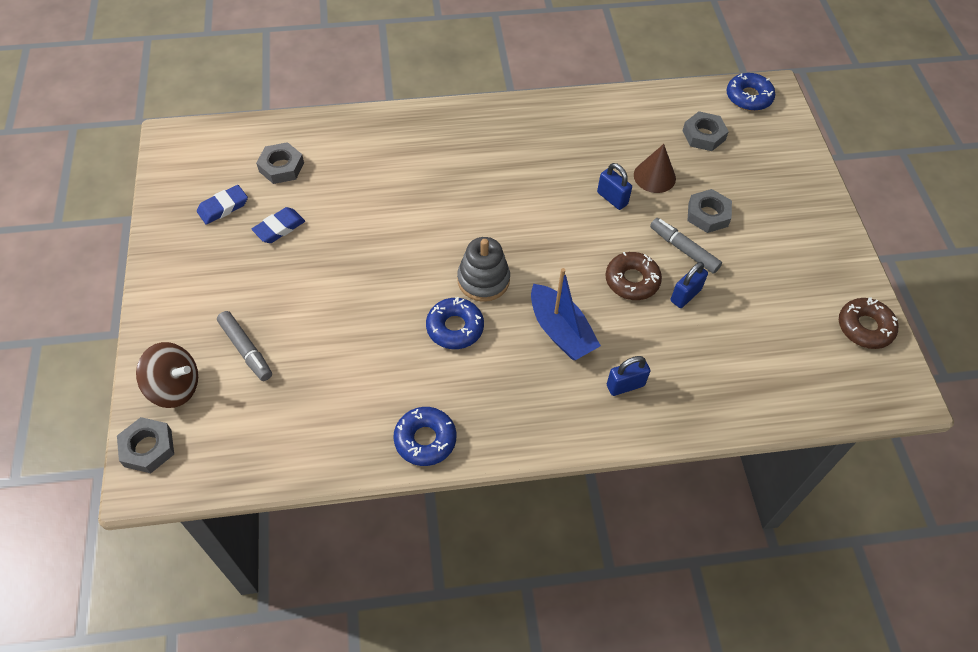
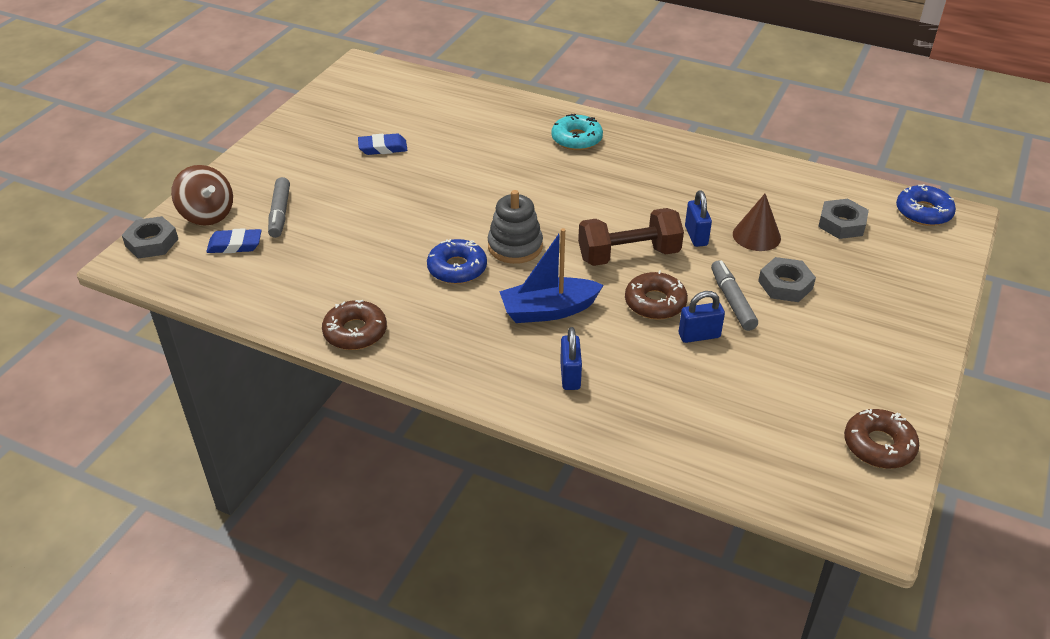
camera: 35 degrees right, 15 degrees down
(223, 207) = (354, 120): blue eraser -> blue eraser (235, 245)
(281, 167) = (424, 111): grey nut -> none
(425, 439) = (355, 332): blue donut -> brown donut
(442, 139) = (576, 139): none -> turquoise donut
(560, 331) = (548, 310): blue boat -> blue boat turned 75 degrees clockwise
(577, 243) = (628, 255): none -> brown dumbbell
(625, 385) = (570, 376): blue padlock -> blue padlock turned 75 degrees clockwise

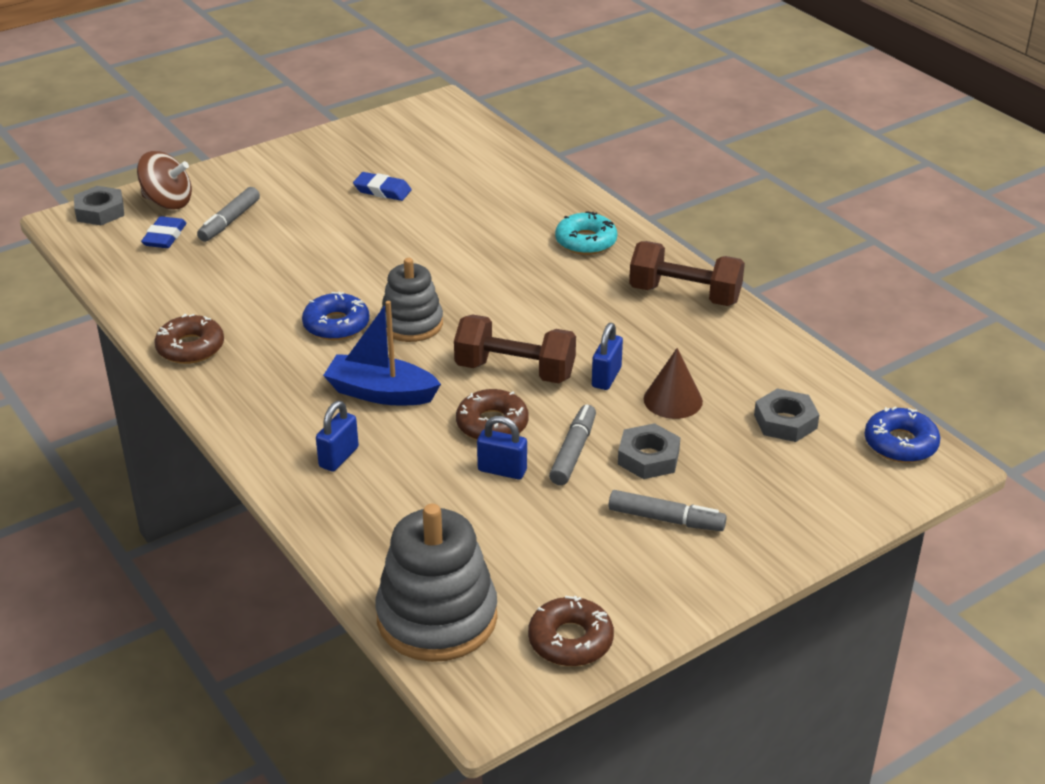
camera: 30 degrees right, 5 degrees down
(207, 214) = (168, 202): brown spinning top -> brown spinning top turned 60 degrees counterclockwise
(235, 245) = (164, 237): blue eraser -> blue eraser turned 75 degrees clockwise
(684, 156) = (684, 295): none -> brown dumbbell
(774, 472) = (437, 617): none -> grey stacking toy
(843, 325) = (666, 519): none -> grey marker

